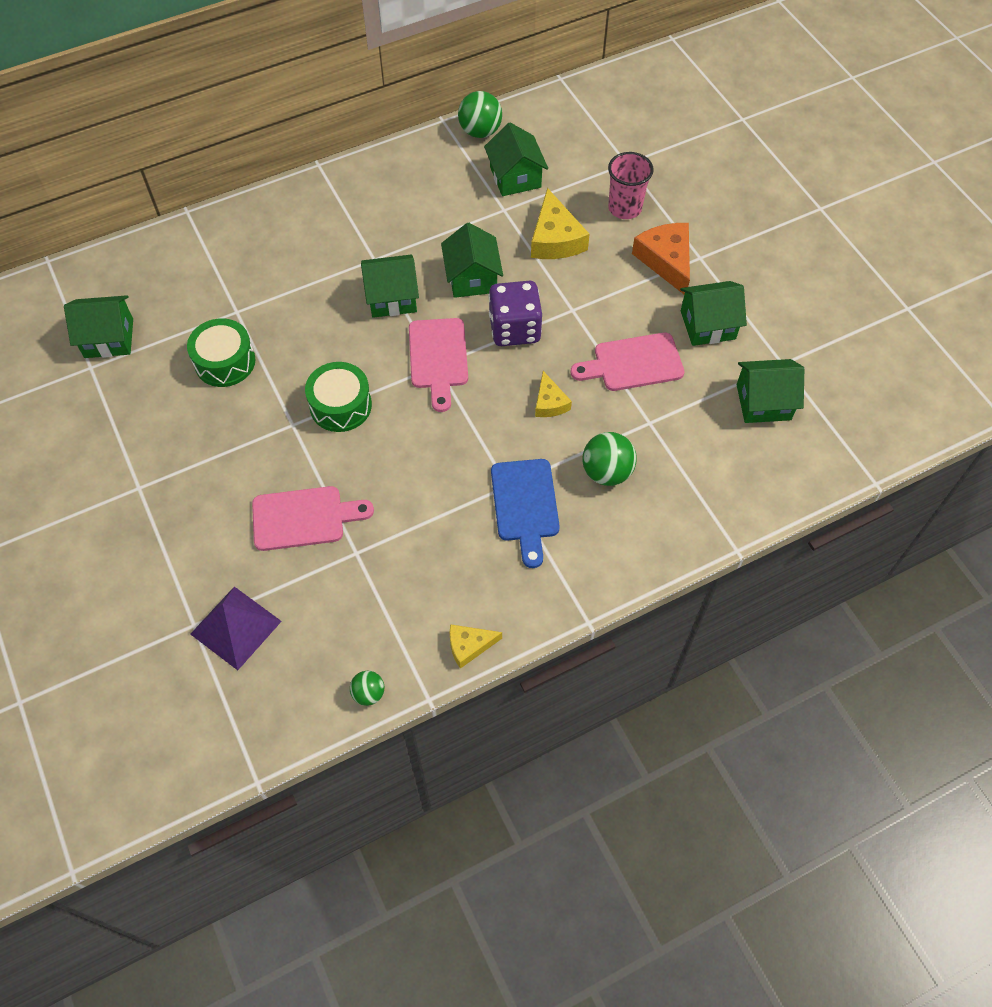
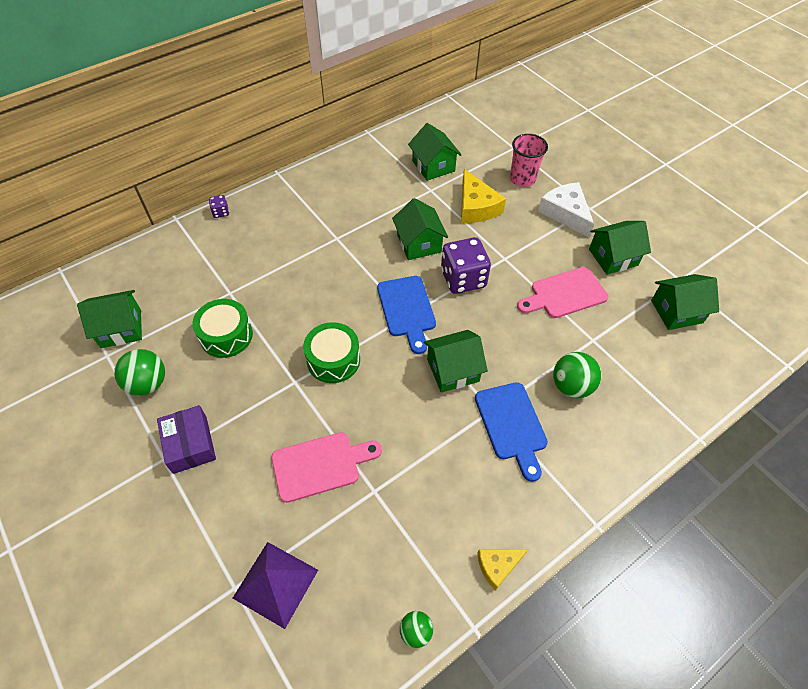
camera: 10 degrees left, 5 degrees down
(168, 476) = (190, 444): none -> purple box
(241, 209) = (221, 212): none -> purple dice
(392, 298) = (357, 266): green house -> green house (453, 370)
(438, 358) = (407, 310): pink cutting board -> blue cutting board
(480, 132) = (398, 137): green ball -> green ball (148, 384)
(549, 402) = (507, 334): yellow cheese -> none
(666, 261) = (565, 213): orange cheese -> white cheese

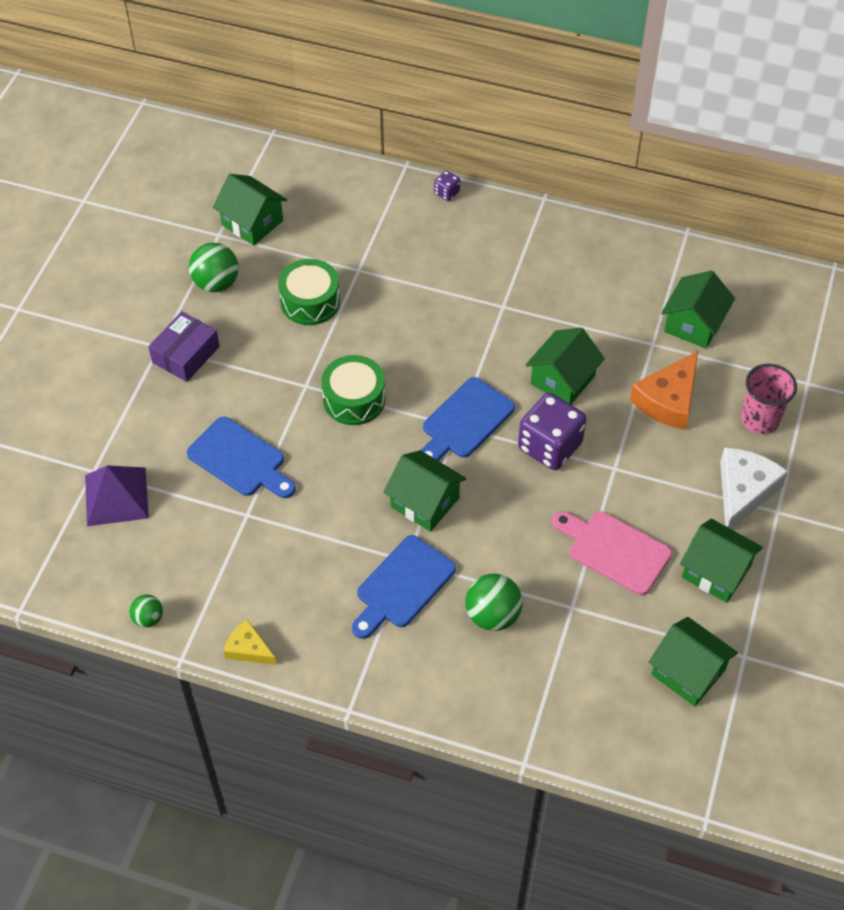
camera: 55 degrees right, 0 degrees up
(320, 465) = (240, 460): pink cutting board -> blue cutting board
(476, 207) = (668, 400): yellow cheese -> orange cheese

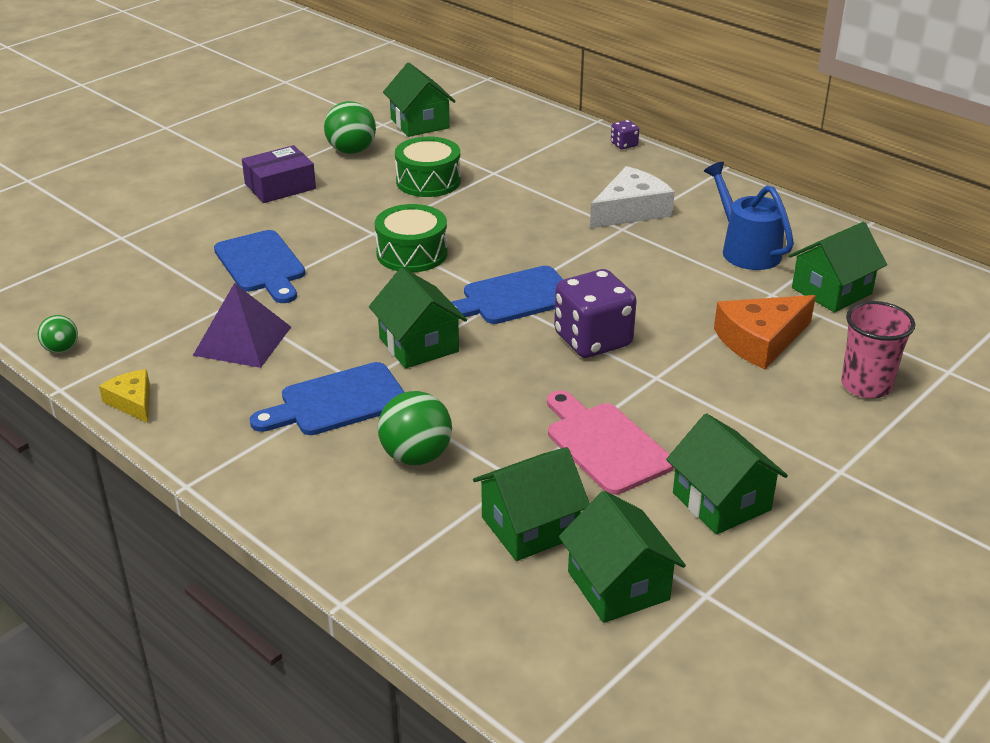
camera: 25 degrees right, 20 degrees down
(116, 496) = (123, 258): purple pyramid -> purple pyramid (242, 341)
(562, 379) = (647, 295): green house -> green house (530, 527)
(610, 298) = (746, 250): none -> blue watering can
(743, 491) = (806, 440): white cheese -> white cheese (630, 210)

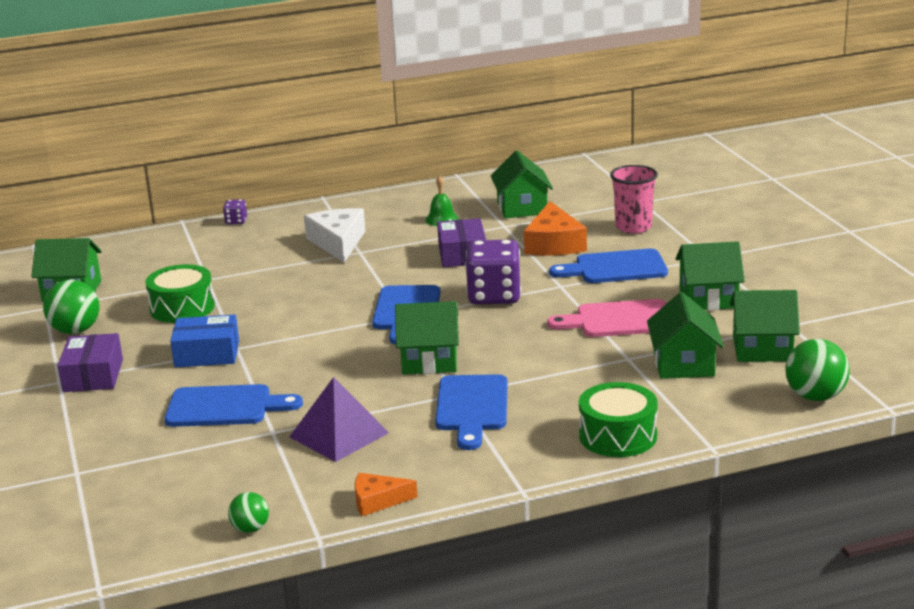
camera: 60 degrees left, 10 degrees down
(132, 402) = (377, 501): yellow cheese -> orange cheese
(352, 223) = (207, 354): none -> blue box
(412, 253) = (292, 337): green drum -> green drum (618, 436)
(416, 456) = (571, 389): green ball -> green ball (815, 397)
(673, 289) = (462, 254): none -> purple box
(739, 403) = (615, 268): none -> blue cutting board
(746, 250) = (441, 219): blue watering can -> green bell

